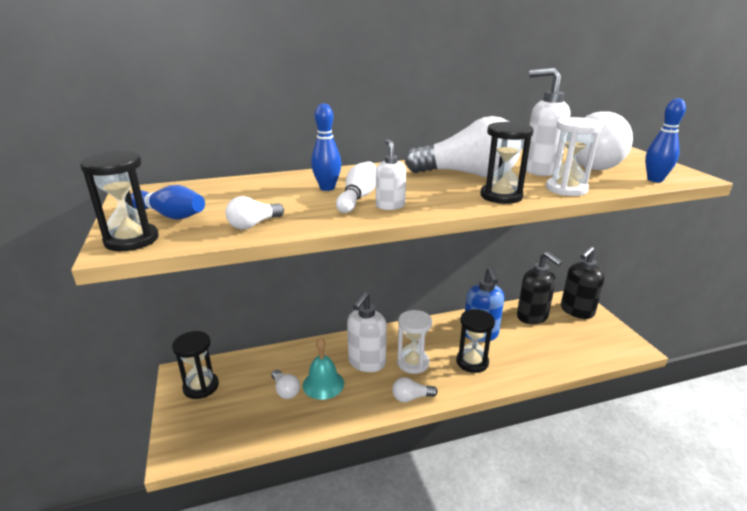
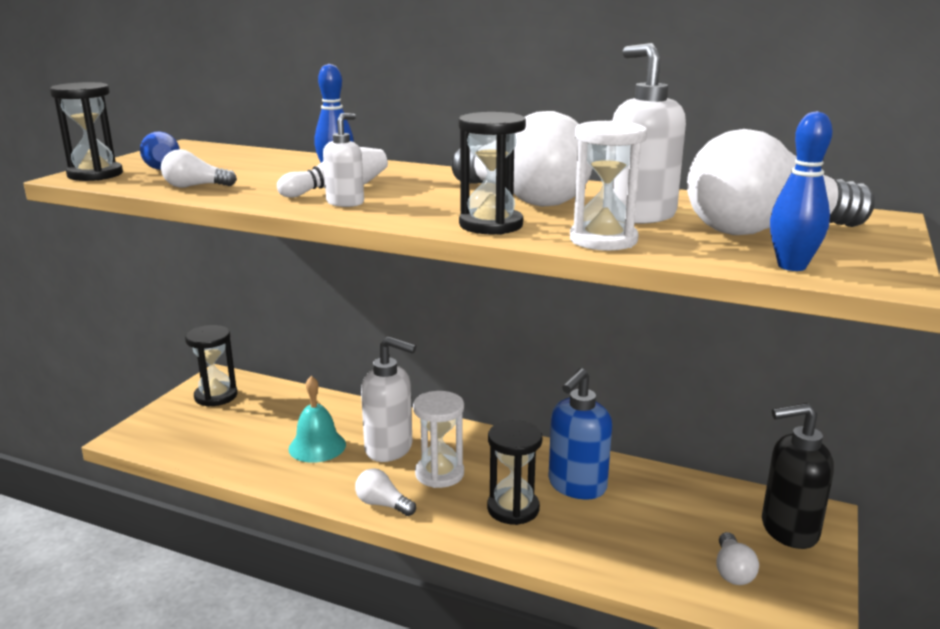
camera: 40 degrees right, 5 degrees down
(285, 390) = (276, 434): white light bulb -> white light bulb (732, 571)
(366, 363) = (389, 449): white soap dispenser -> white soap dispenser turned 135 degrees counterclockwise
(532, 317) = (694, 503): black soap dispenser -> none

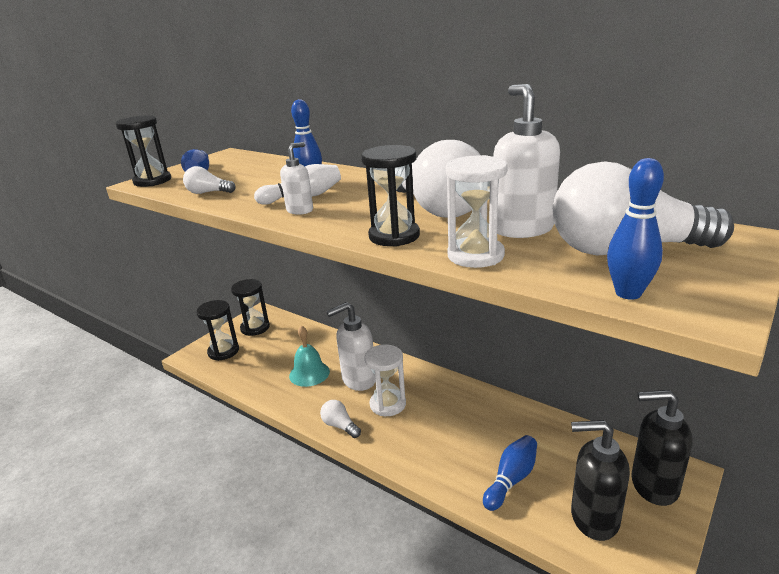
camera: 15 degrees right, 5 degrees up
(389, 449) = (358, 380): white soap dispenser -> white soap dispenser turned 120 degrees clockwise
(513, 508) = (433, 440): black hourglass -> black hourglass (223, 351)
(576, 486) = (487, 425): blue soap dispenser -> none
(624, 541) = (511, 479): none -> blue bowling pin
(732, 571) = (593, 518): white light bulb -> black soap dispenser

